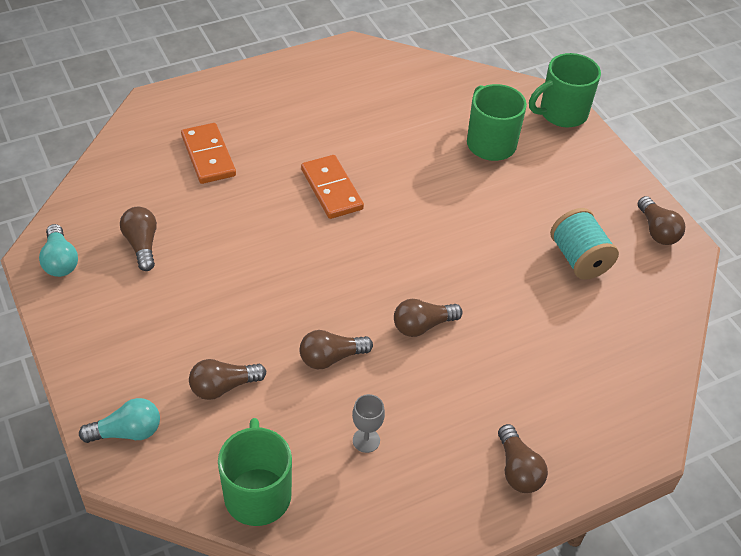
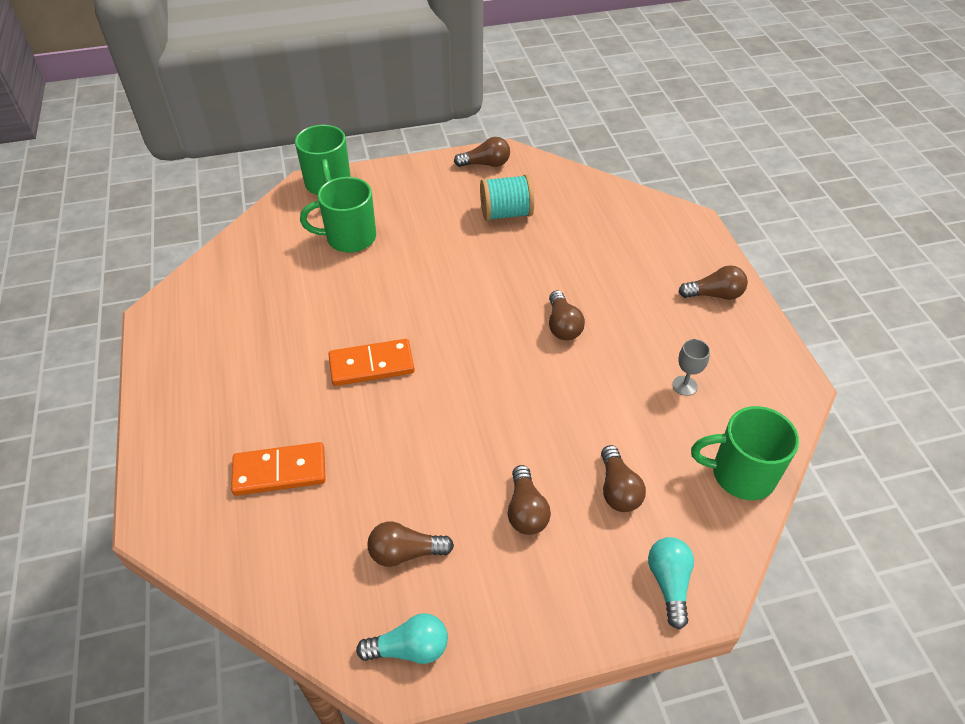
camera: 75 degrees left, 0 degrees up
(331, 358) = (591, 397): brown light bulb -> brown light bulb (526, 511)

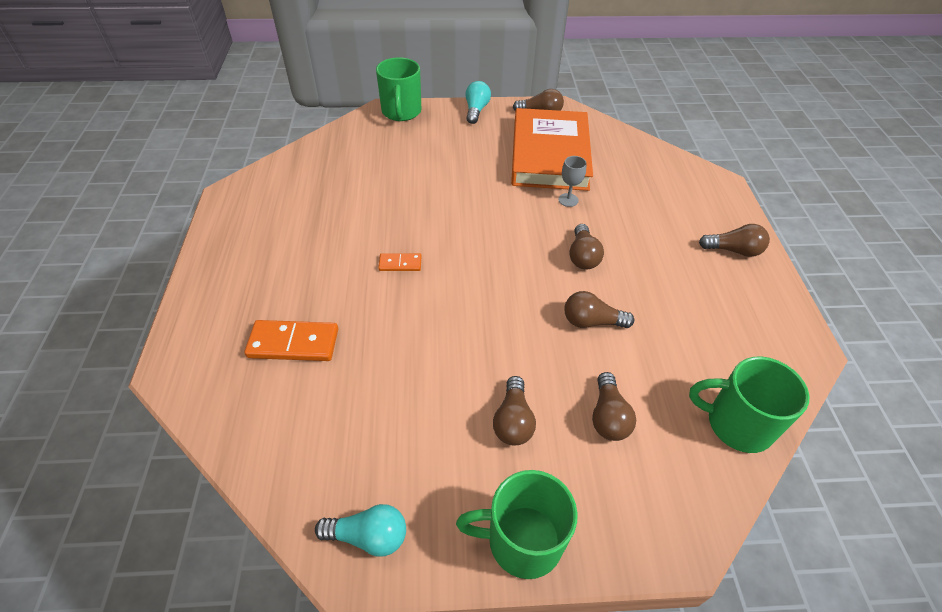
camera: 10 degrees right, 0 degrees up
(349, 238) = (408, 156): green mug -> green mug (522, 540)
(371, 365) = (400, 264): orange domino -> orange domino, size x0.56
(405, 552) = (388, 440): brown light bulb -> brown light bulb (591, 322)
(506, 213) = (550, 155): turquoise spool -> orange book
(669, 583) = (645, 522): turquoise light bulb -> turquoise light bulb (476, 110)
(684, 385) = (691, 329): grey goblet -> grey goblet (568, 200)

